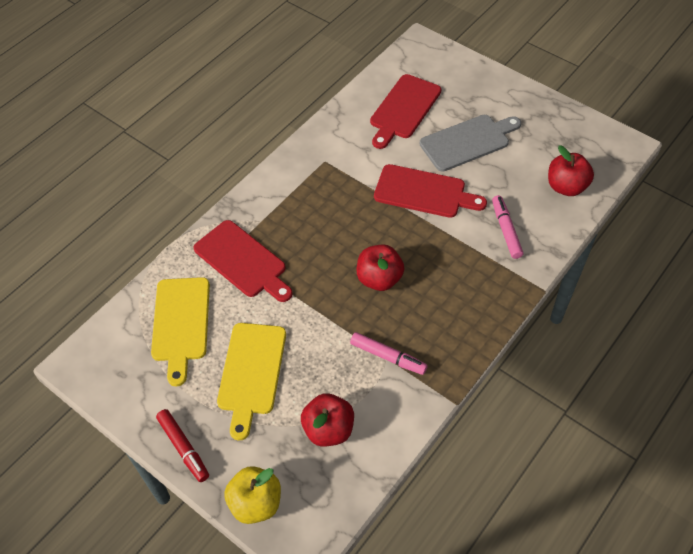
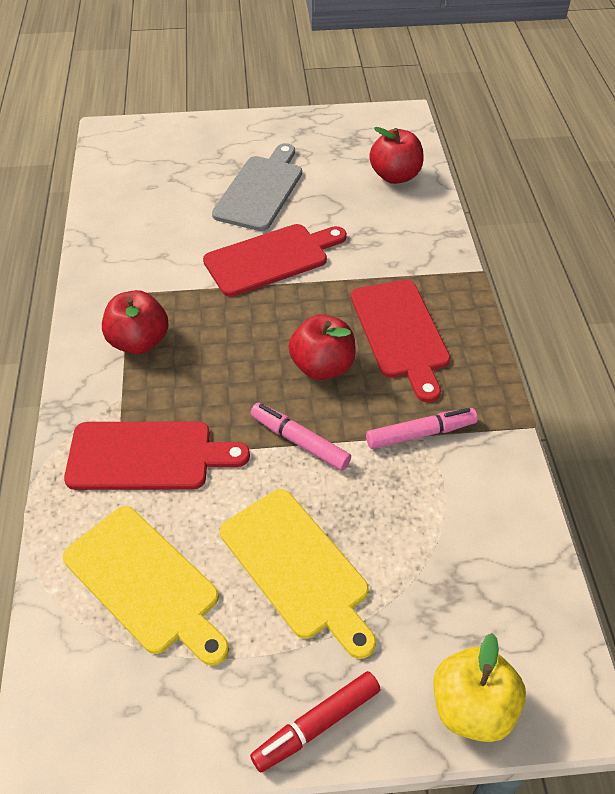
camera: 45 degrees left, 5 degrees down
(184, 448) = (316, 725): red marker -> red marker turned 135 degrees clockwise
(328, 429) = (450, 555): red apple -> red apple (139, 342)
(404, 109) = (161, 197): red cutting board -> red cutting board (401, 333)
(506, 230) = (388, 243): pink marker -> pink marker (299, 441)

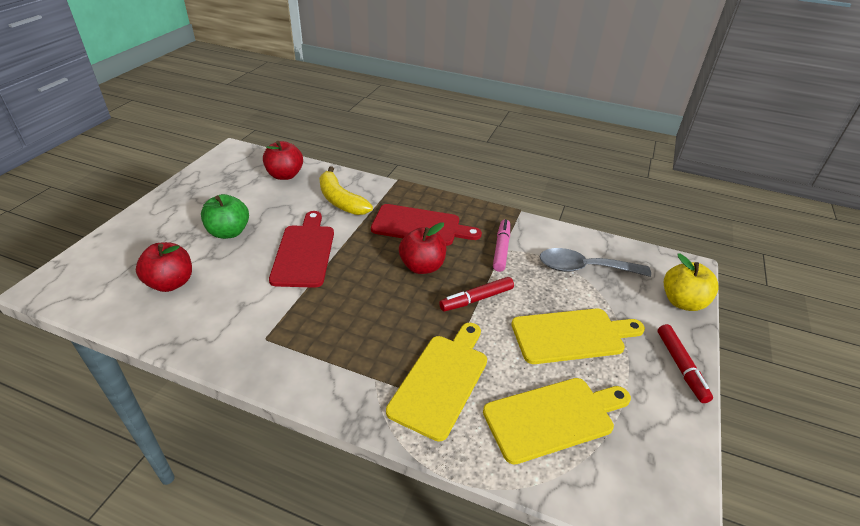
camera: 65 degrees left, 10 degrees down
(139, 342) = (323, 349): red apple -> red apple (171, 283)
(147, 456) = (441, 380): red cutting board -> yellow cutting board
(260, 190) = (229, 232): grey cutting board -> green apple
(299, 441) = (476, 299): pink marker -> red marker
(388, 242) = (340, 200): none -> yellow banana
(454, 546) = (584, 268): none -> grey spoon

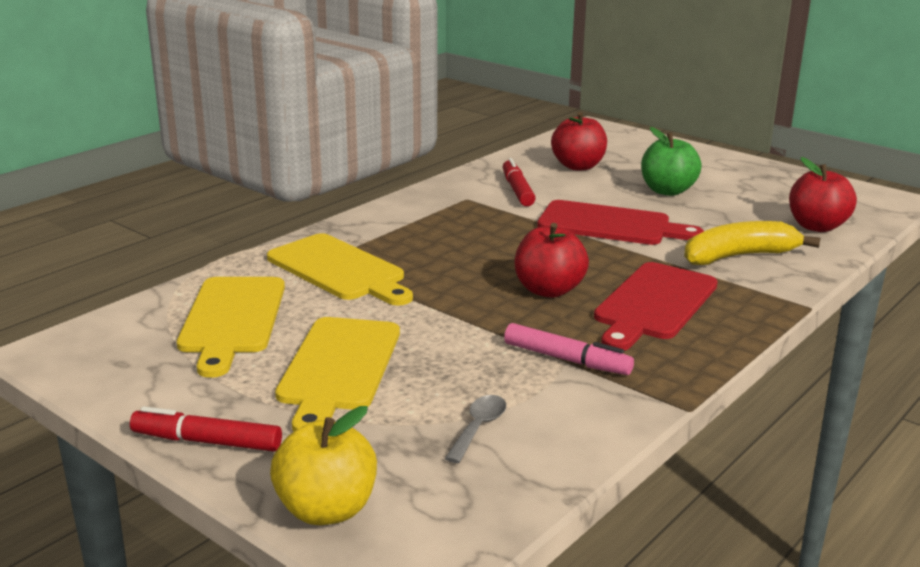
camera: 110 degrees right, 15 degrees down
(476, 299) = (458, 315): red marker -> red marker (517, 190)
(584, 268) = (478, 427): grey spoon -> grey spoon, size x0.52

